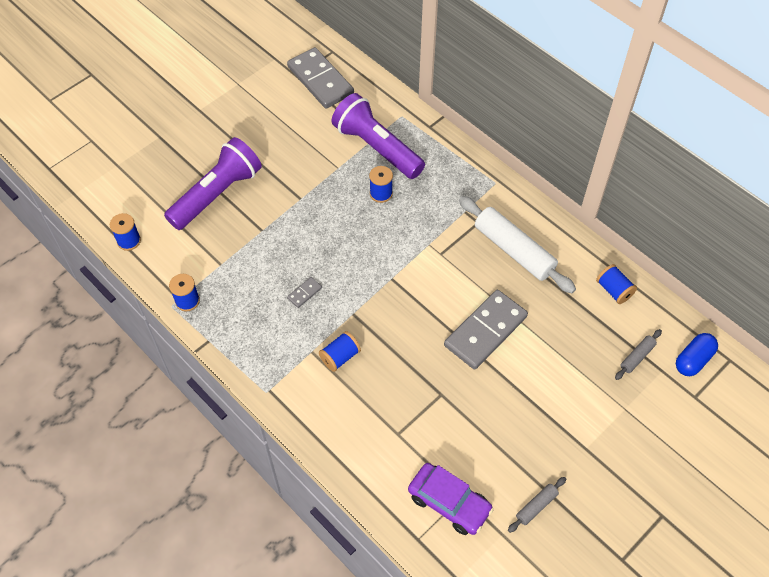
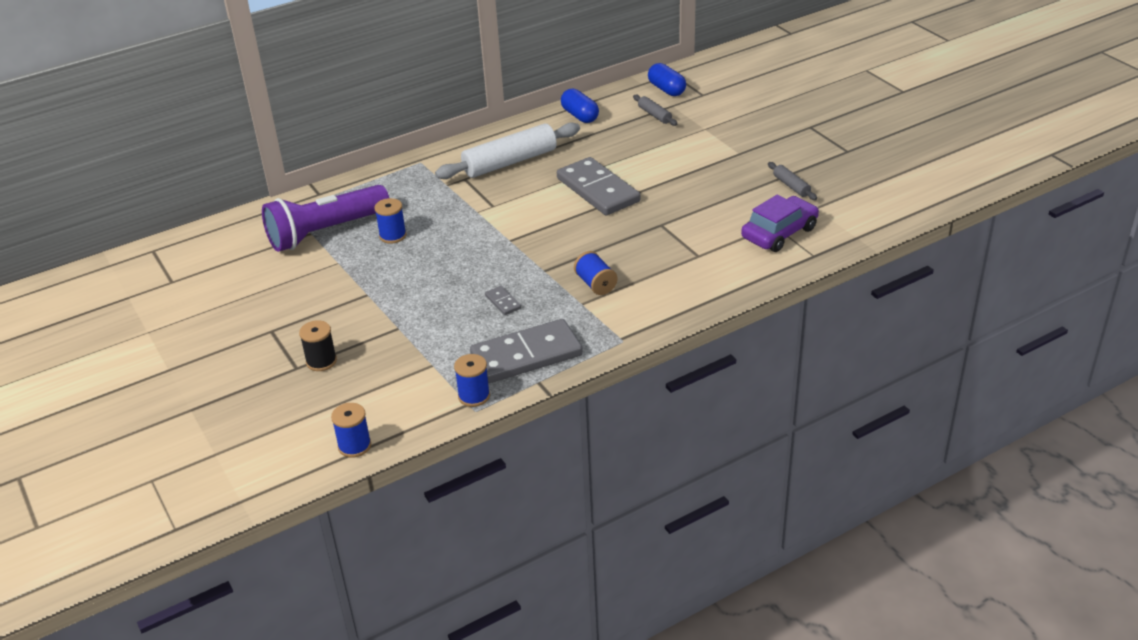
camera: 75 degrees left, 20 degrees down
(217, 194) = (321, 361): purple flashlight -> black spool
(320, 80) = (193, 263): grey domino -> grey domino (526, 355)
(614, 290) = (580, 116): blue spool -> blue capsule

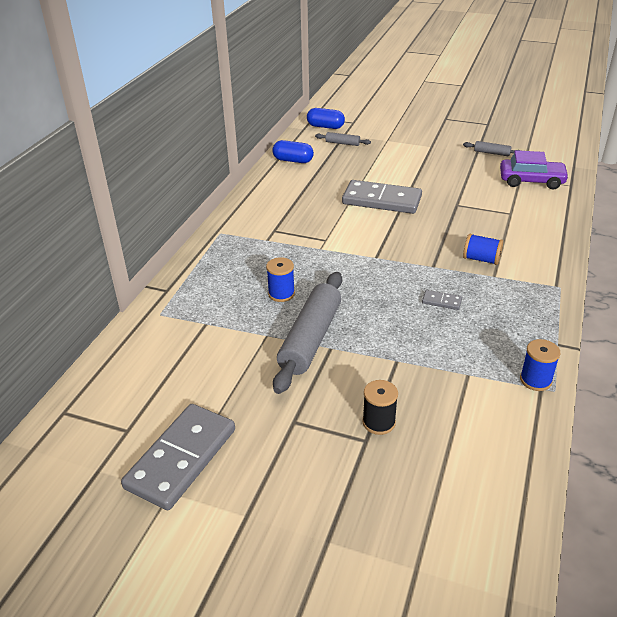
camera: 40 degrees left, 0 degrees up
(326, 232) = (219, 317): purple flashlight -> none
(354, 446) = (518, 477): blue spool -> none
(363, 281) = (311, 339): none -> grey rolling pin
(510, 162) = (290, 207): white rolling pin -> none
(526, 355) = (519, 330): grey domino -> grey domino (181, 458)
(779, 233) = (531, 181): purple car -> purple car turned 90 degrees clockwise

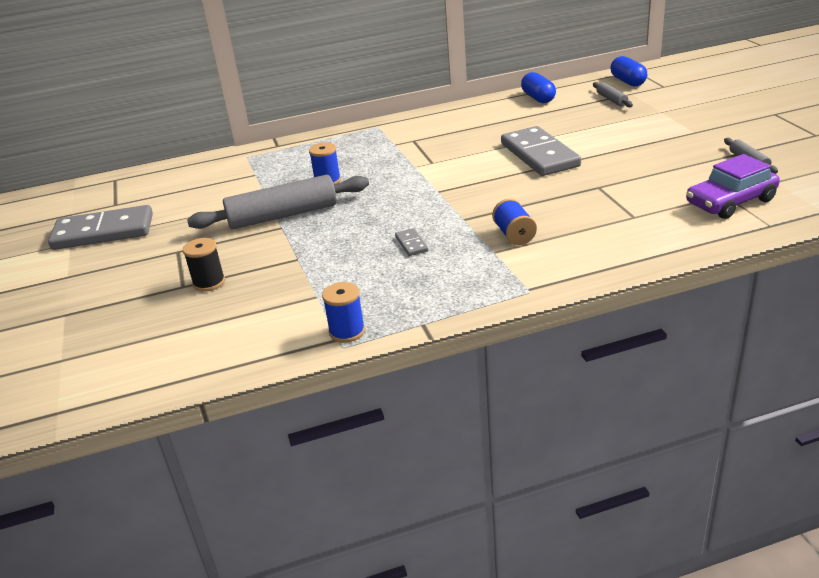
camera: 55 degrees right, 5 degrees down
(531, 181) = (730, 202): purple car -> purple car turned 90 degrees clockwise

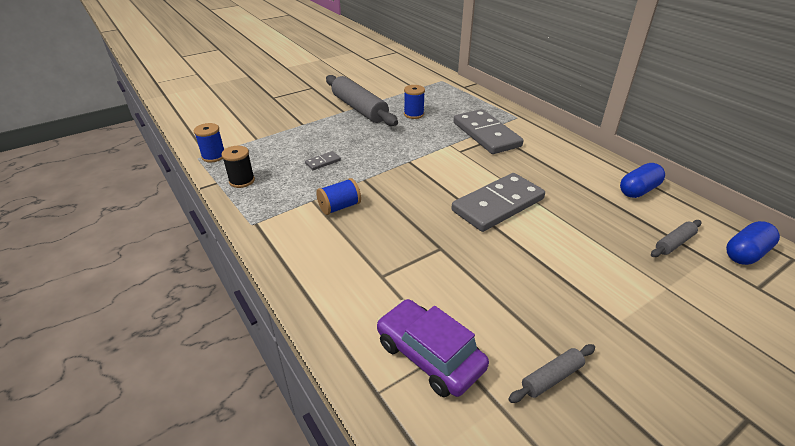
camera: 70 degrees right, 5 degrees up
(103, 232) = (333, 64): grey domino -> grey domino (486, 134)
(209, 282) = (276, 103): black spool -> black spool (242, 181)

